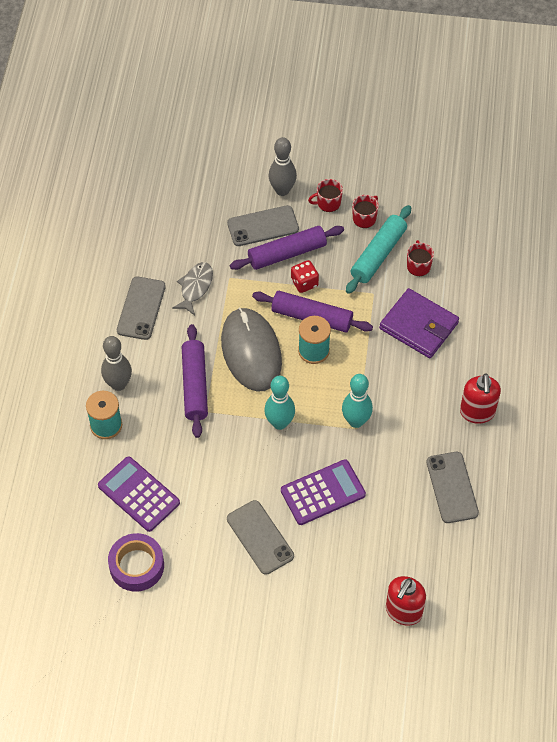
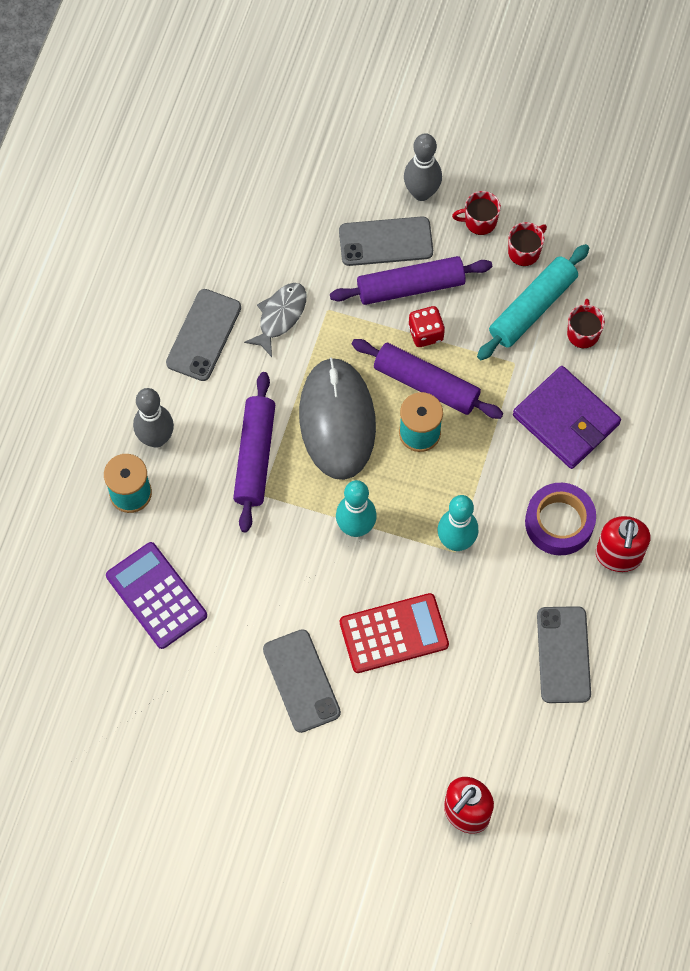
camera: 10 degrees right, 10 degrees up
(136, 566) = (137, 692): purple tape -> purple tape (559, 522)
(323, 492) = (394, 633): purple calculator -> red calculator

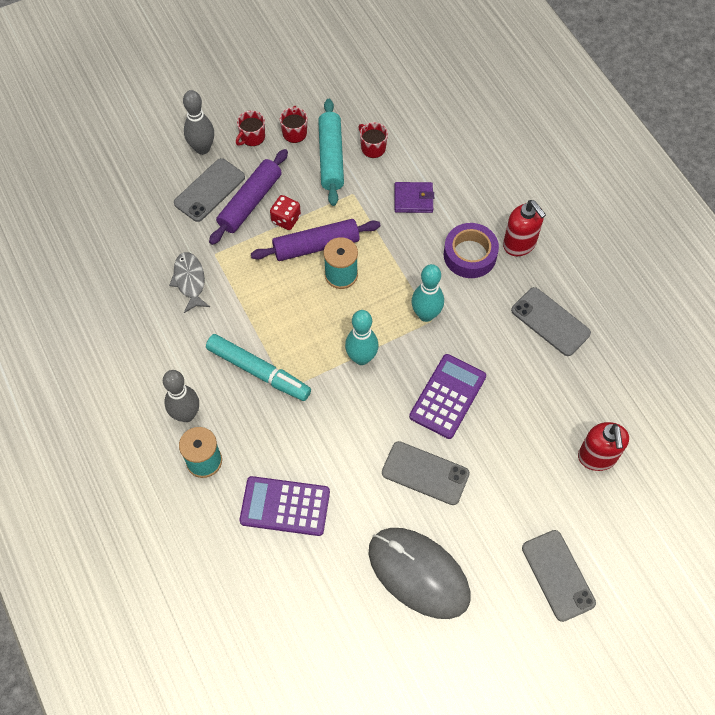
camera: 45 degrees left, 5 degrees down
(203, 335) = (153, 330): grey phone -> grey phone (558, 575)
(255, 456) = (258, 371): purple rolling pin -> turquoise marker
(337, 420) = (286, 309): grey mouse -> grey mouse (418, 573)
(394, 633) = (447, 396): red calculator -> purple calculator
(566, 419) = (413, 199): purple wallet -> purple wallet, size x0.60

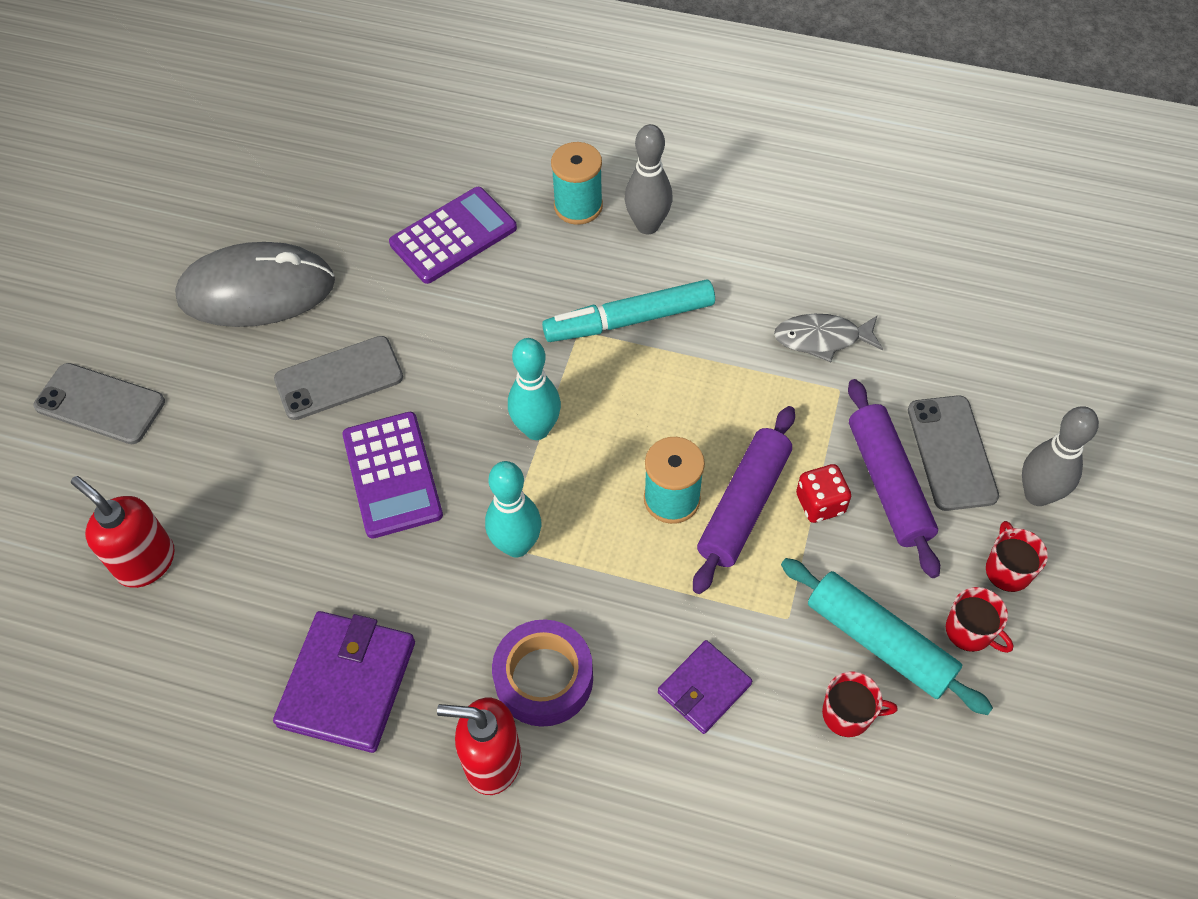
camera: 135 degrees right, 5 degrees down
(190, 281) = (822, 339): grey fish -> grey fish turned 150 degrees clockwise
(550, 321) = (347, 683): grey phone -> purple wallet

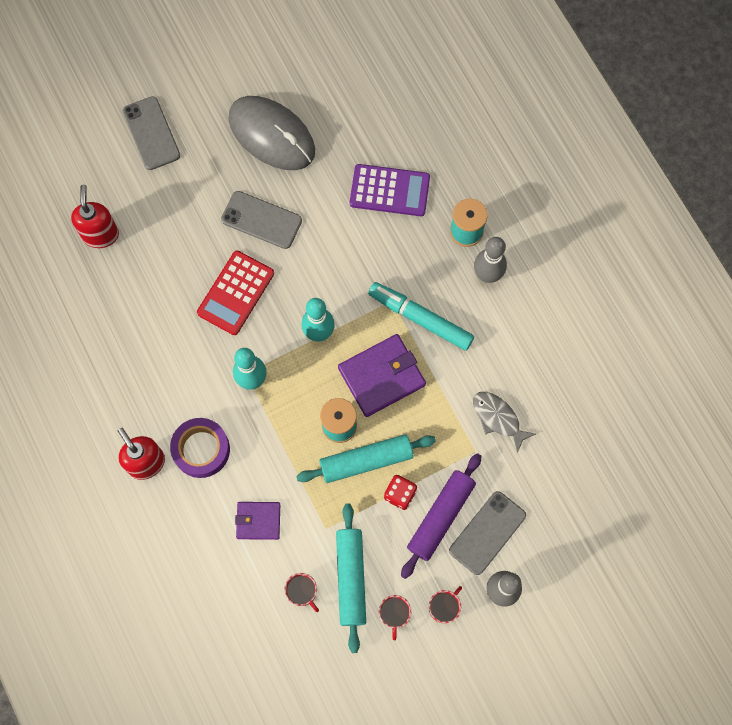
camera: 45 degrees right, 15 degrees up
(347, 683) = (125, 372): purple wallet -> purple wallet (381, 376)
(392, 475) = (236, 293): purple calculator -> red calculator
(744, 505) = (366, 461): purple rolling pin -> turquoise rolling pin

